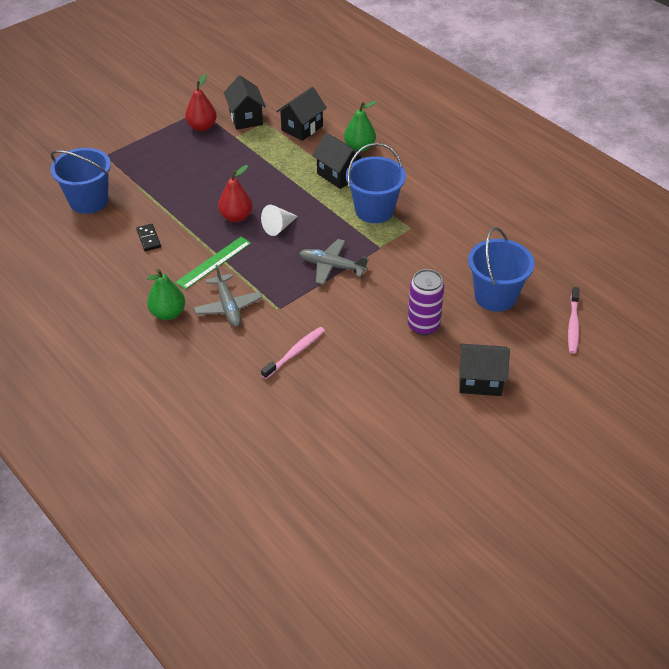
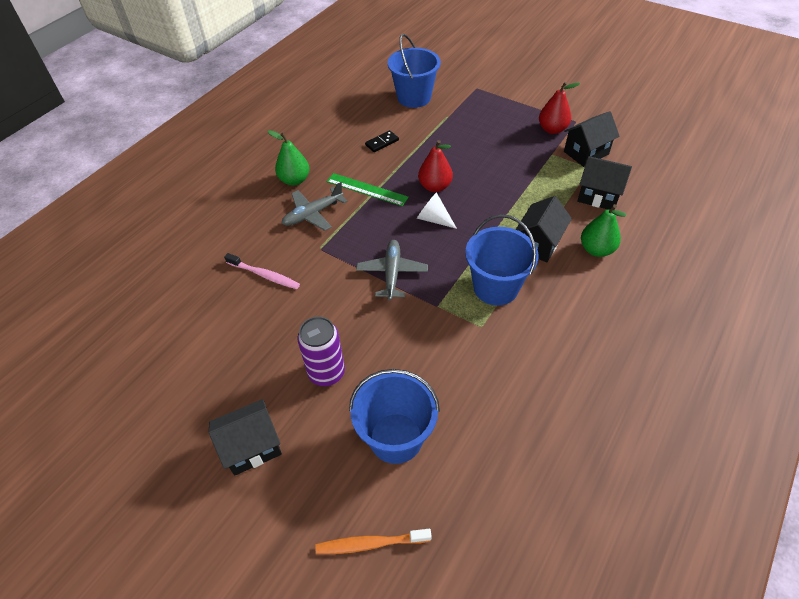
camera: 75 degrees right, 5 degrees up
(480, 381) = (252, 447): black house -> black house turned 75 degrees clockwise
(573, 325) = (370, 544): pink toothbrush -> orange toothbrush

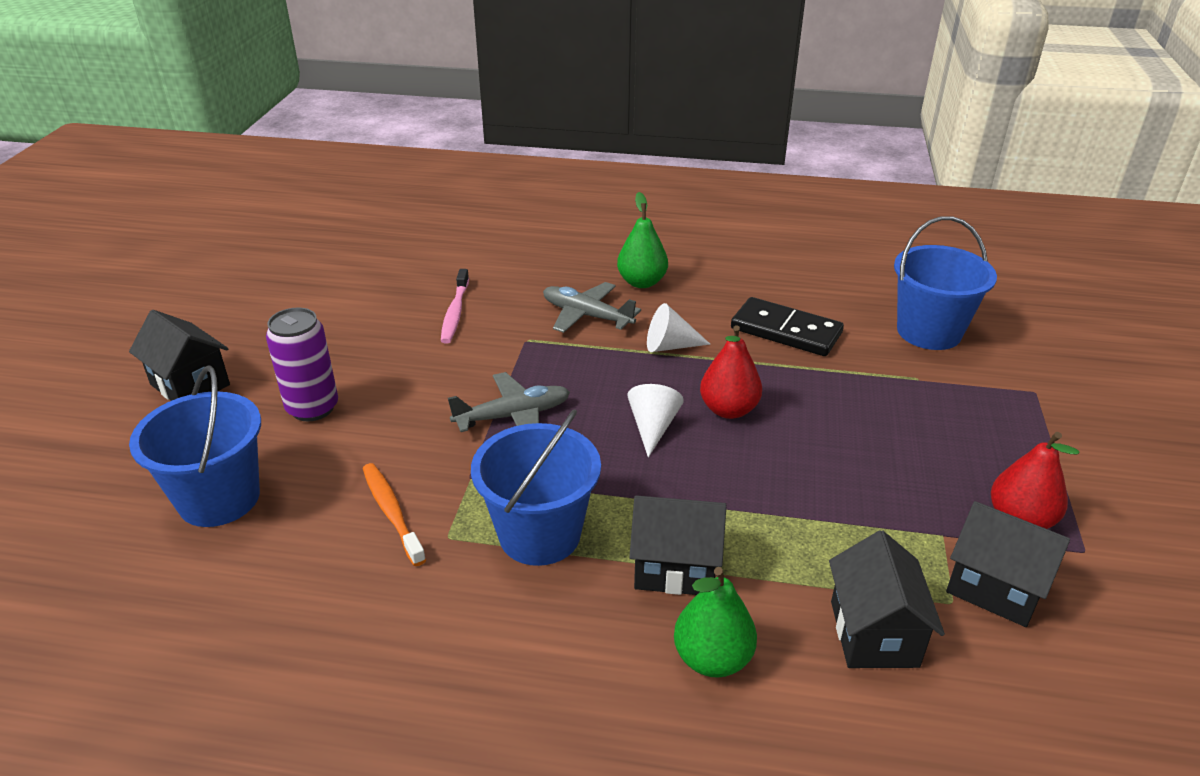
camera: 65 degrees right, 15 degrees down
(367, 189) = (670, 346): green ruler -> white cone
(370, 544) = (58, 518): orange toothbrush -> orange toothbrush (391, 512)
(382, 143) = (786, 331): black domino -> black domino, size x1.86

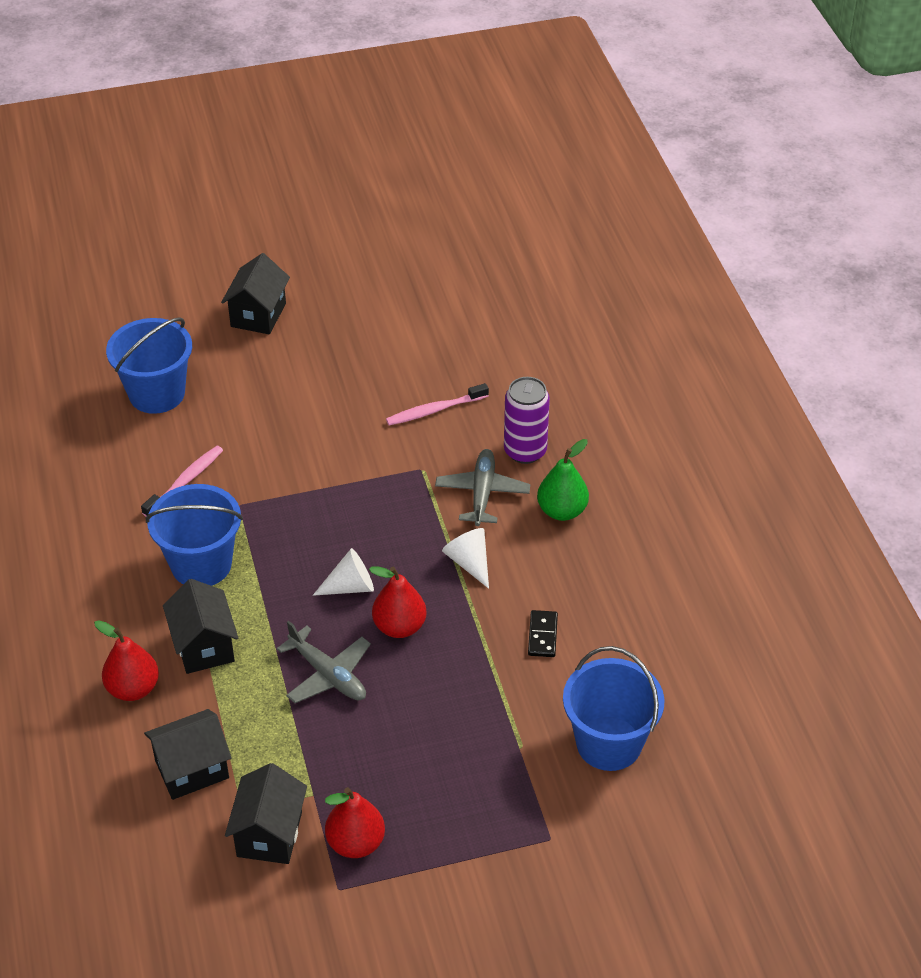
camera: 65 degrees right, 10 degrees up
(312, 408) = (268, 390): purple can -> purple can (525, 451)
(391, 512) = (185, 481): orange toothbrush -> pink toothbrush
(513, 416) = (319, 501): grey plane -> grey plane (328, 675)
(712, 658) = (133, 688): green pear -> red pear
(786, 331) = (542, 635): black domino -> black domino, size x0.54

